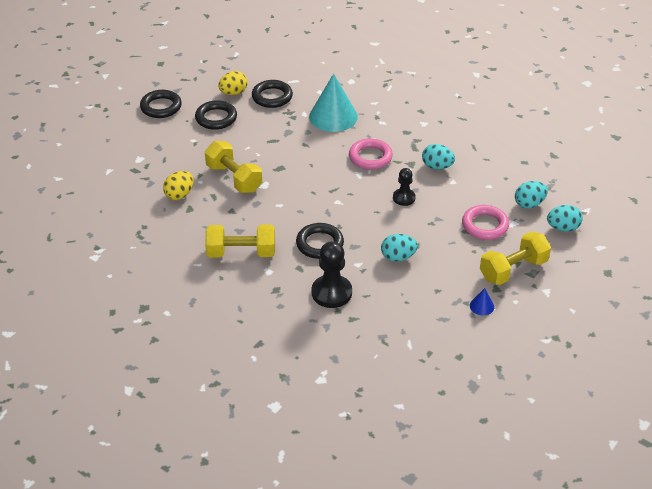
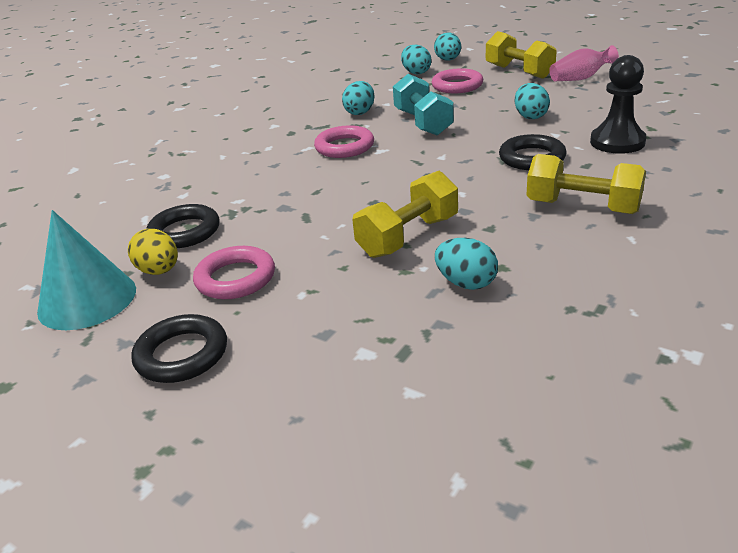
camera: 90 degrees left, 10 degrees down
(179, 195) = (466, 283): yellow egg -> turquoise egg
(216, 118) = (235, 278): black ring -> pink ring
(241, 253) = (582, 207): yellow dumbbell -> yellow dumbbell turned 60 degrees counterclockwise
(333, 116) = (249, 179): turquoise cone -> turquoise cone (87, 300)
(404, 198) = (423, 123): black pawn -> turquoise dumbbell
(482, 306) = (580, 78): blue cone -> pink vase

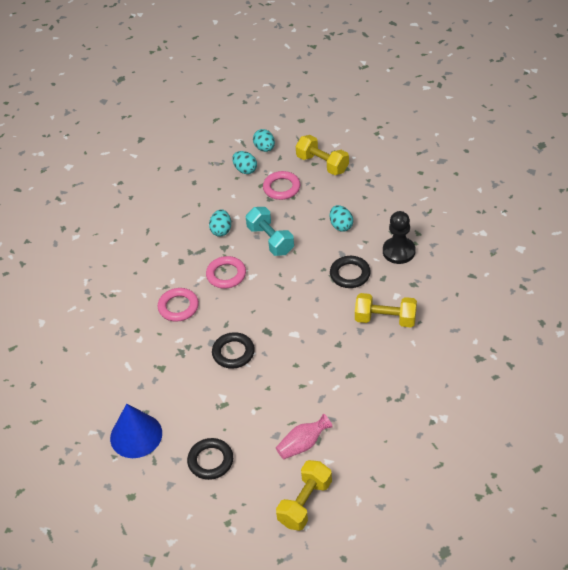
camera: 15 degrees left, 15 degrees up
(87, 300) = (136, 435): turquoise cone -> blue cone
(159, 271) = (164, 407): yellow egg -> none
(185, 232) = (161, 373): black ring -> black ring (233, 353)
(235, 278) = (212, 406): pink ring -> pink ring (178, 307)
(408, 236) = (295, 358): yellow dumbbell -> yellow dumbbell (305, 503)
(466, 283) = (335, 389): turquoise egg -> none
(580, 78) = (367, 172): pink vase -> pink vase (303, 444)

